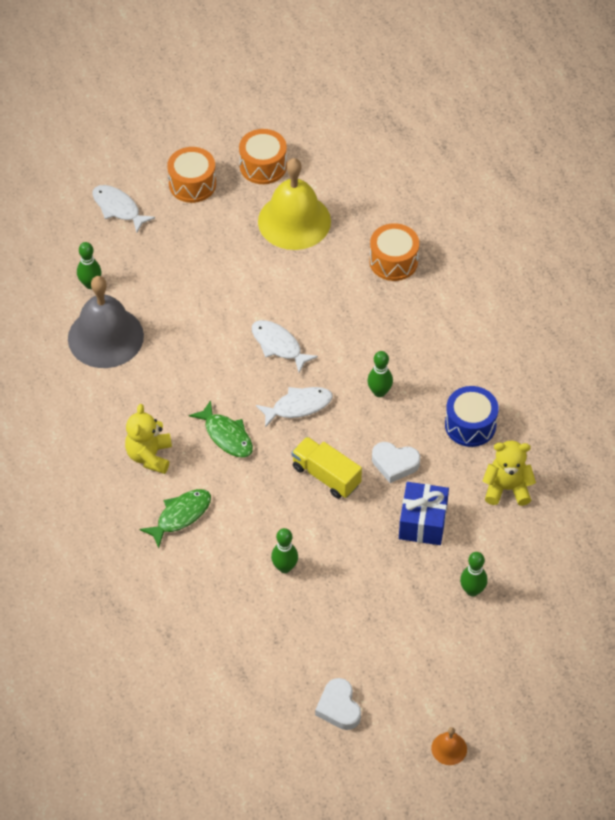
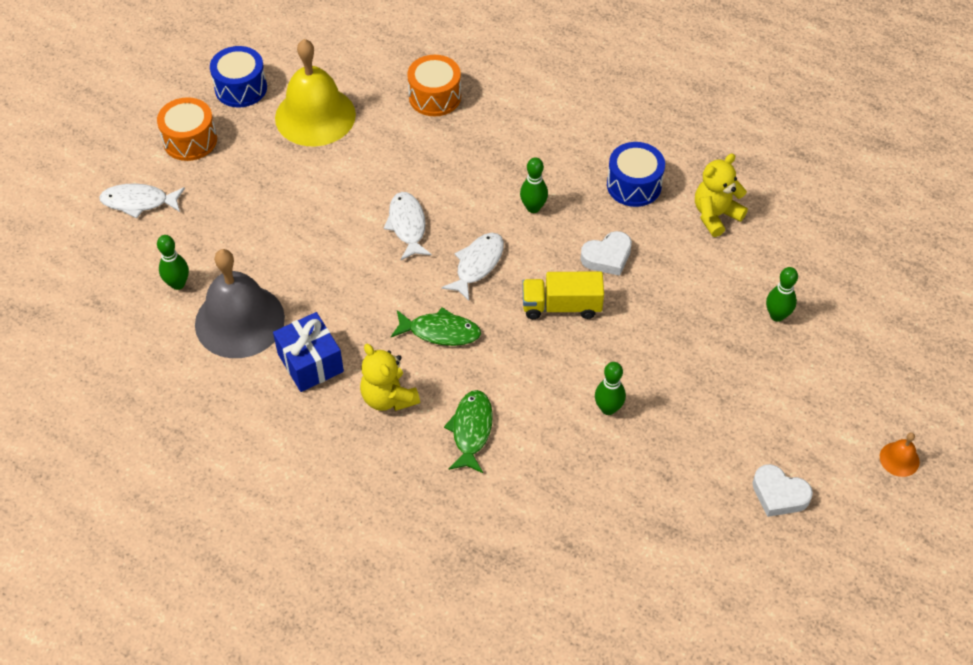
camera: 40 degrees left, 0 degrees up
(263, 166) = (241, 88): orange drum -> blue drum
(278, 345) = (407, 225): white fish -> white fish turned 75 degrees clockwise
(423, 522) = (680, 288): blue gift -> blue gift (310, 362)

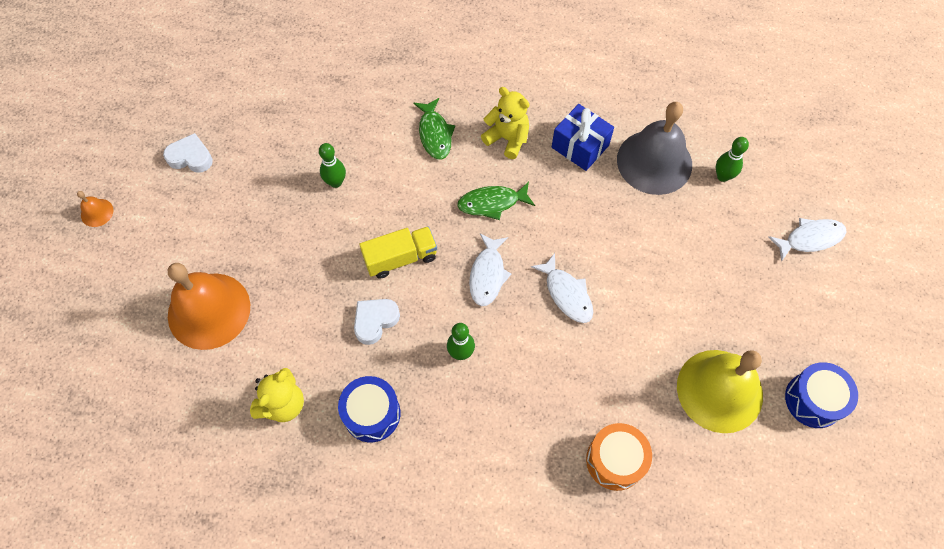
camera: 160 degrees right, 10 degrees up
(190, 140) = (815, 319): orange drum -> none
(777, 315) = (209, 310): green bowling pin -> orange bell

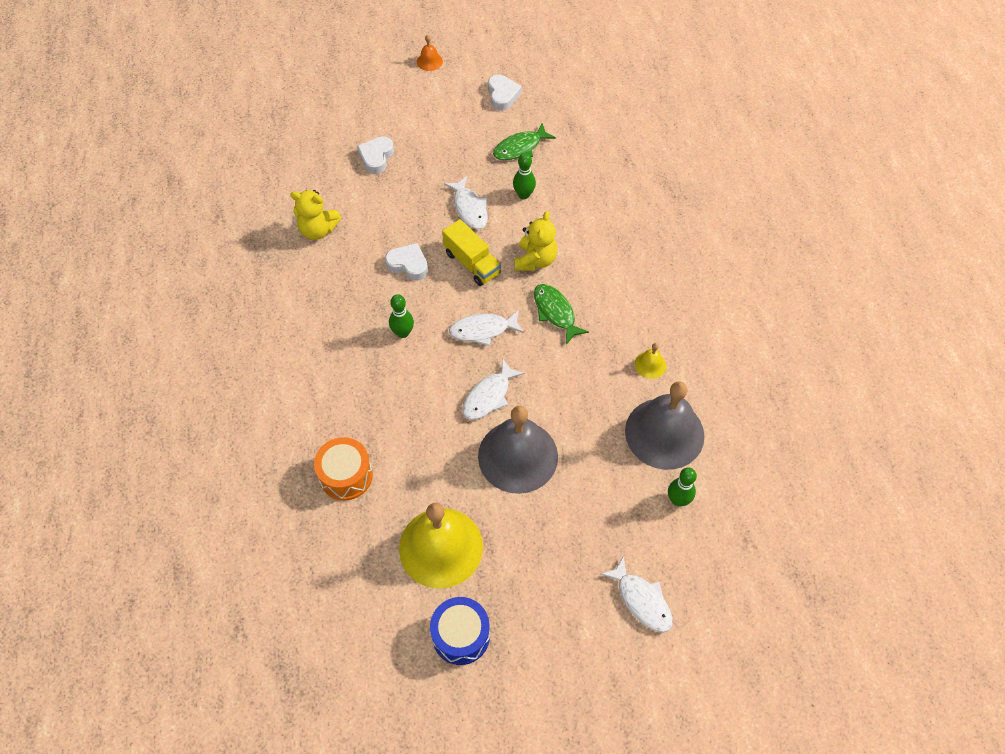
camera: 70 degrees right, 5 degrees down
(209, 310) = (376, 157): orange bell -> white heart
(328, 238) = (469, 208): none -> white fish
(372, 414) = (329, 289): blue drum -> none
(435, 134) = (606, 247): green fish -> green fish (520, 148)
(507, 139) = (629, 304): yellow teddy bear -> yellow teddy bear (535, 260)
(580, 146) = (650, 365): blue gift -> yellow bell
(641, 290) = (518, 456): none -> grey bell

